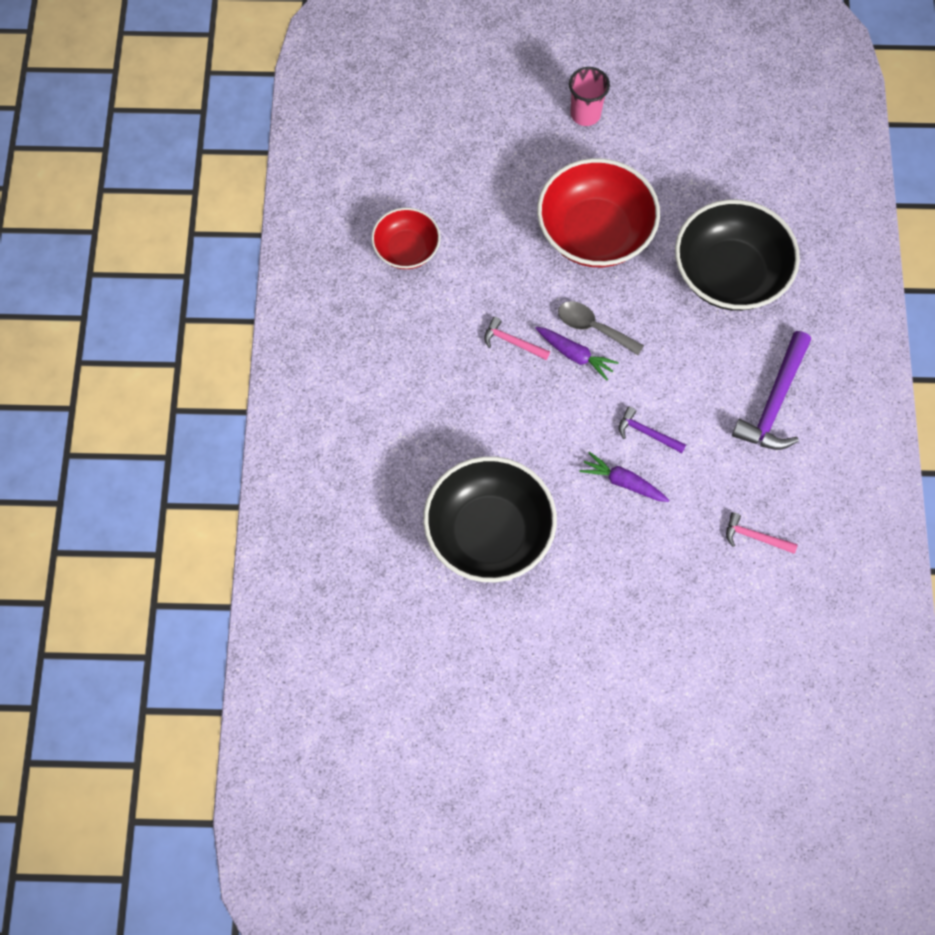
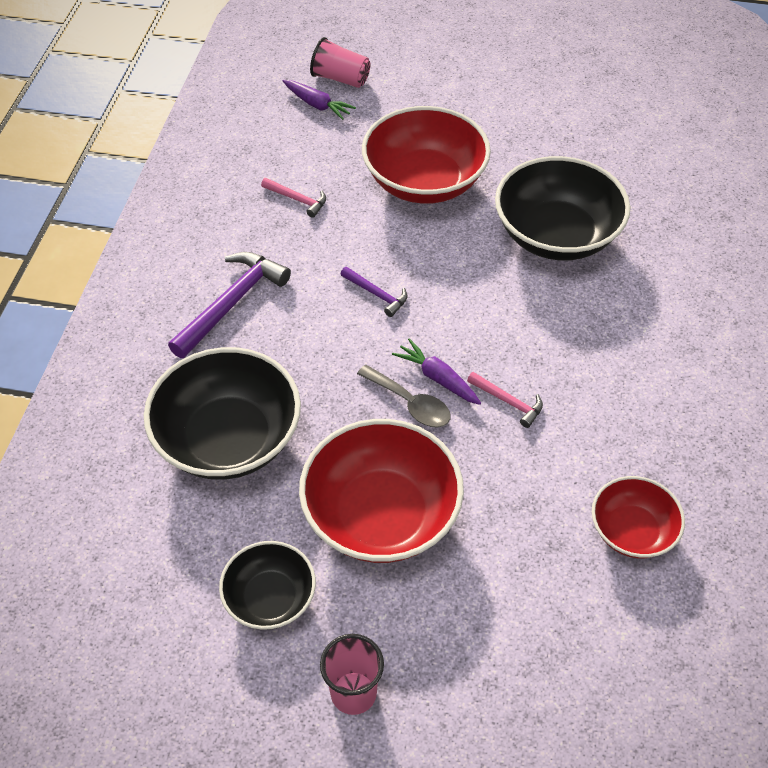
camera: 170 degrees left, 15 degrees down
(623, 482) = (413, 257): purple carrot -> purple carrot (317, 105)
(632, 584) = (424, 181): none -> red bowl
(658, 163) = (270, 598): none -> black bowl
(764, 735) = (340, 79): none -> pink cup

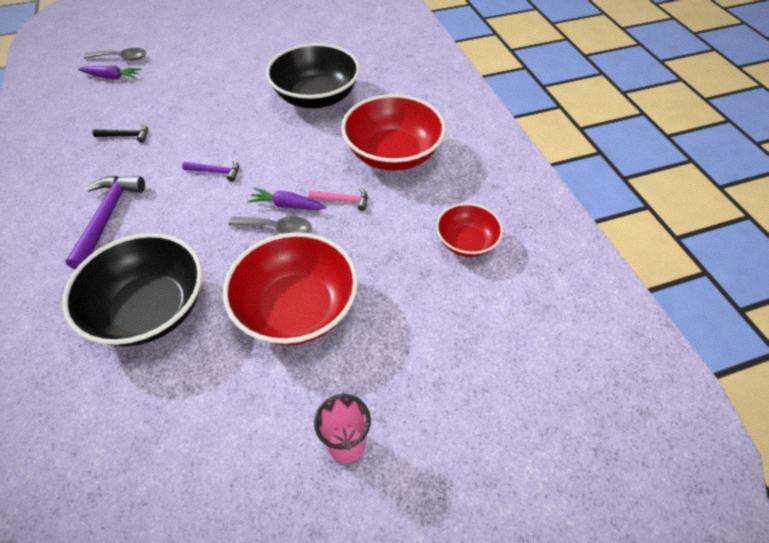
camera: 30 degrees left, 0 degrees up
(270, 598) = (243, 408): black bowl -> none
(297, 200) = (126, 136): pink hammer -> black hammer
(340, 79) = (121, 58): pink cup -> grey spoon
(424, 181) = (213, 96): red bowl -> red bowl (393, 154)

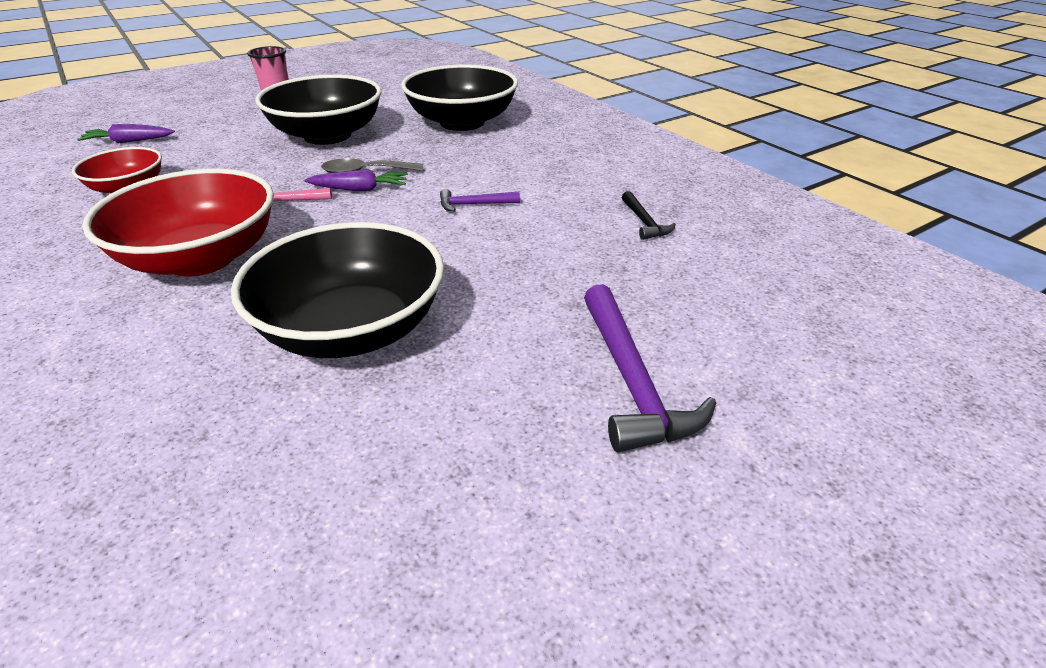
camera: 165 degrees right, 15 degrees down
(107, 217) = (566, 158): purple hammer -> purple hammer (631, 381)
(112, 77) = (802, 301): purple carrot -> purple carrot (129, 141)
(121, 58) = (851, 345): grey spoon -> none
(126, 136) = (644, 222): black hammer -> black hammer turned 90 degrees counterclockwise
(297, 308) = (327, 135): red bowl -> black bowl

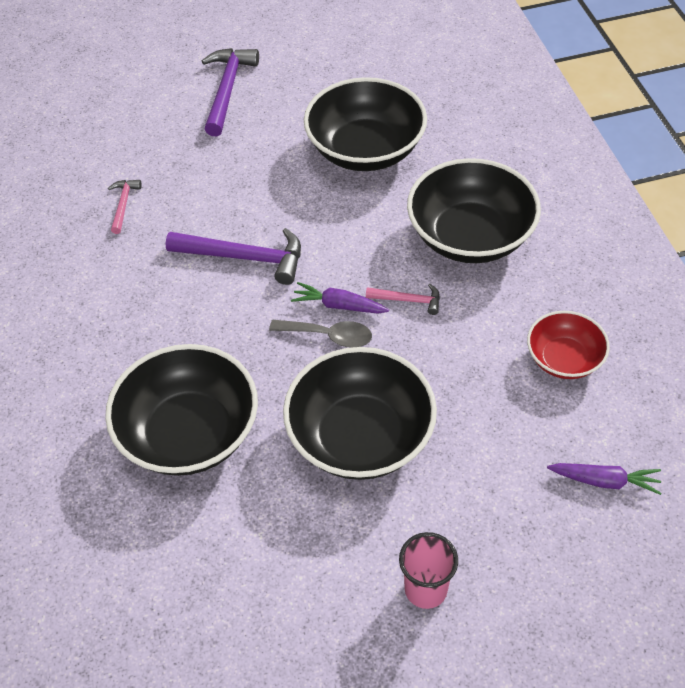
camera: 160 degrees left, 15 degrees up
(201, 258) = (470, 236): red bowl -> black bowl
(474, 204) = (245, 258): purple hammer -> purple hammer, size x1.90
(644, 222) = (123, 204): black hammer -> pink hammer

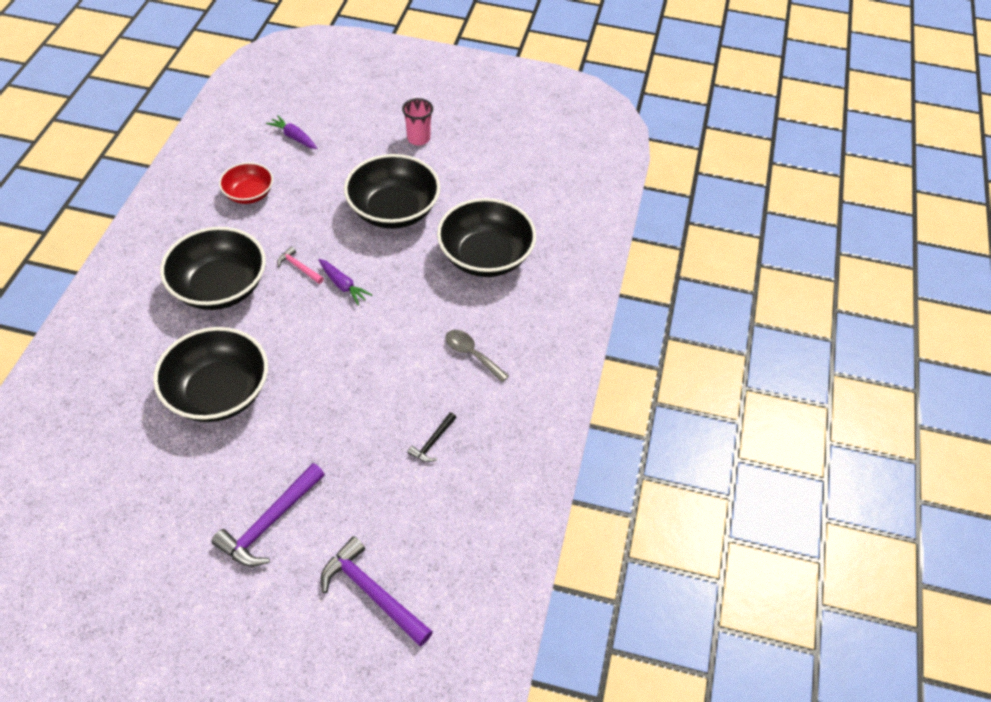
camera: 155 degrees left, 0 degrees up
(123, 204) = (432, 442): pink hammer -> black hammer
(245, 258) = (376, 349): purple hammer -> purple hammer (372, 592)
(329, 336) = (365, 270): grey spoon -> grey spoon (471, 354)

